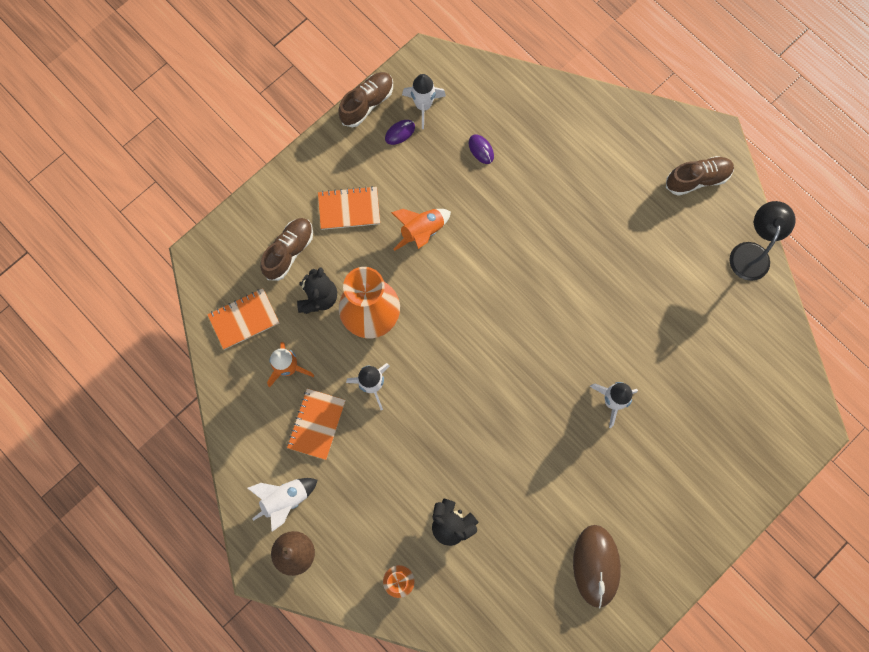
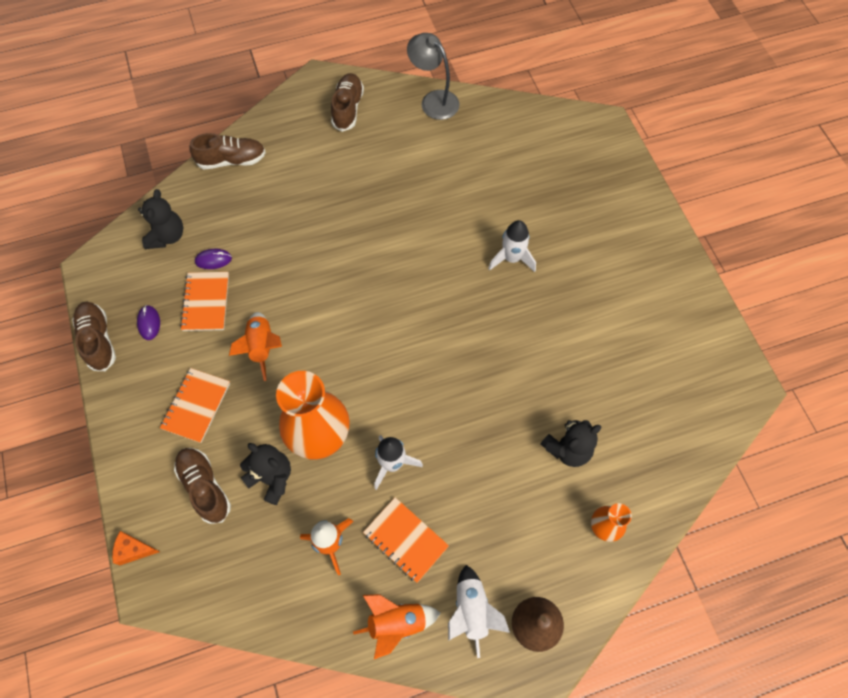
camera: 65 degrees left, 10 degrees down
(221, 228) = (134, 550): none -> orange cheese
(244, 319) = (251, 569): orange notebook -> orange notebook (206, 302)
(252, 446) = (396, 623): none -> orange rocket
(423, 106) = (136, 290): white rocket -> none
(484, 100) = (167, 236): none -> black teddy bear
(586, 109) = (232, 160): none -> brown shoe
(596, 565) = (657, 338): brown mouse -> none
(751, 252) = (433, 100): black lamp -> grey lamp

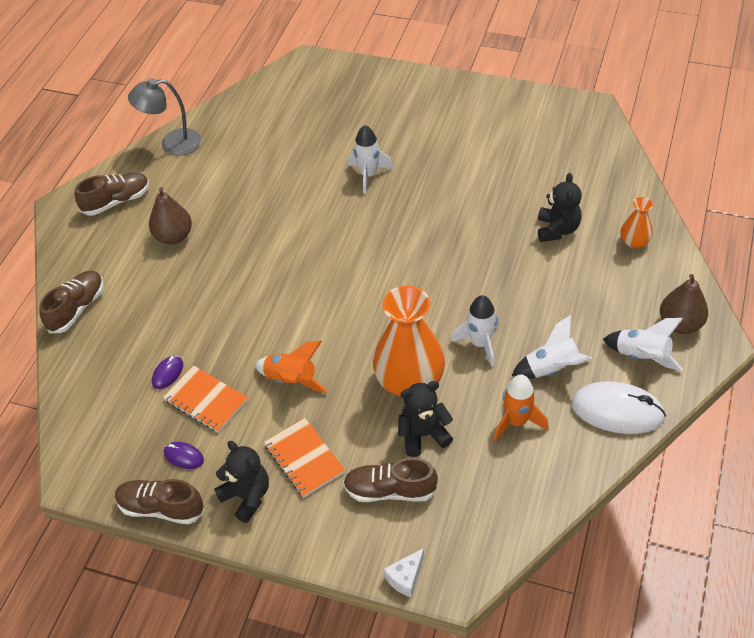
camera: 50 degrees left, 15 degrees down
(134, 550) = (405, 578): orange cheese -> white cheese
(167, 236) = (104, 398): black teddy bear -> black teddy bear (247, 496)
(342, 170) = (174, 236): none -> brown pear
(348, 109) = (116, 201): brown shoe -> brown shoe turned 105 degrees clockwise
(396, 623) = (617, 411): orange rocket -> white mouse
(405, 540) = (552, 368): orange notebook -> white rocket

